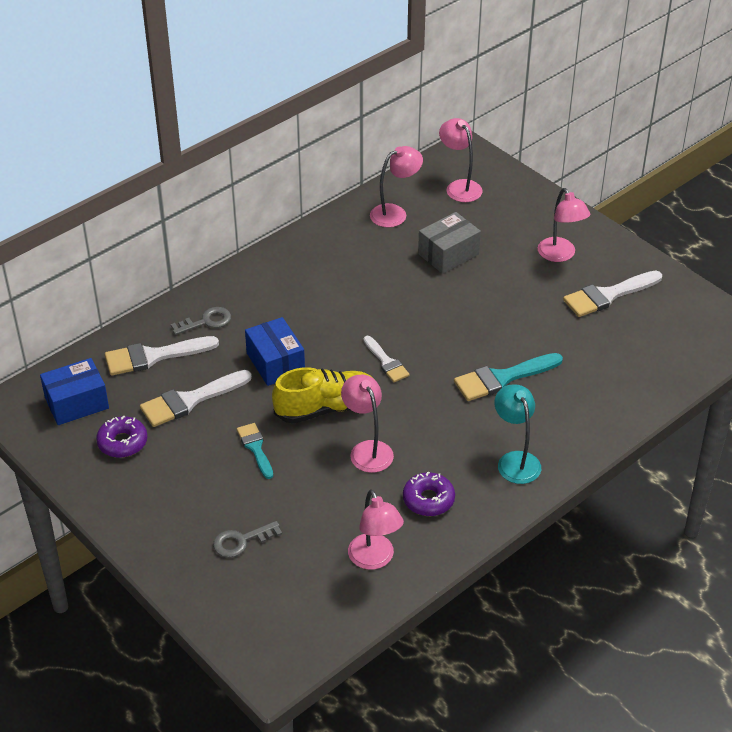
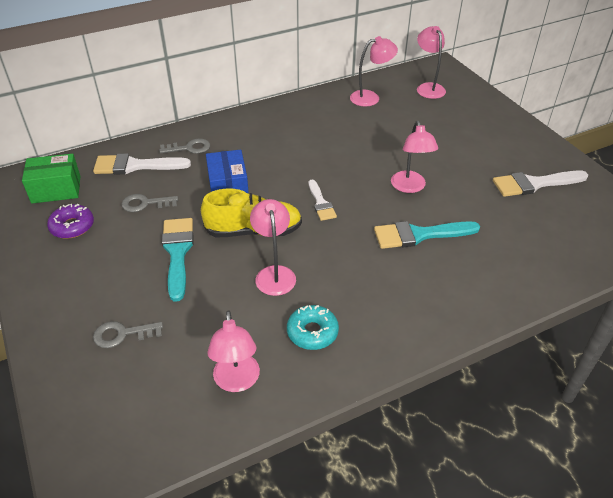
camera: 15 degrees right, 0 degrees up
(77, 403) = (56, 189): blue box -> green box
(190, 400) = (145, 204): white brush -> grey key
(255, 448) = (177, 253): turquoise brush -> turquoise brush, size x1.63
(428, 500) = (312, 332): purple donut -> turquoise donut
(448, 254) = (403, 131): grey box -> none
(515, 460) = (409, 311): turquoise lamp -> none
(560, 255) = (498, 147): pink lamp -> pink lamp (410, 187)

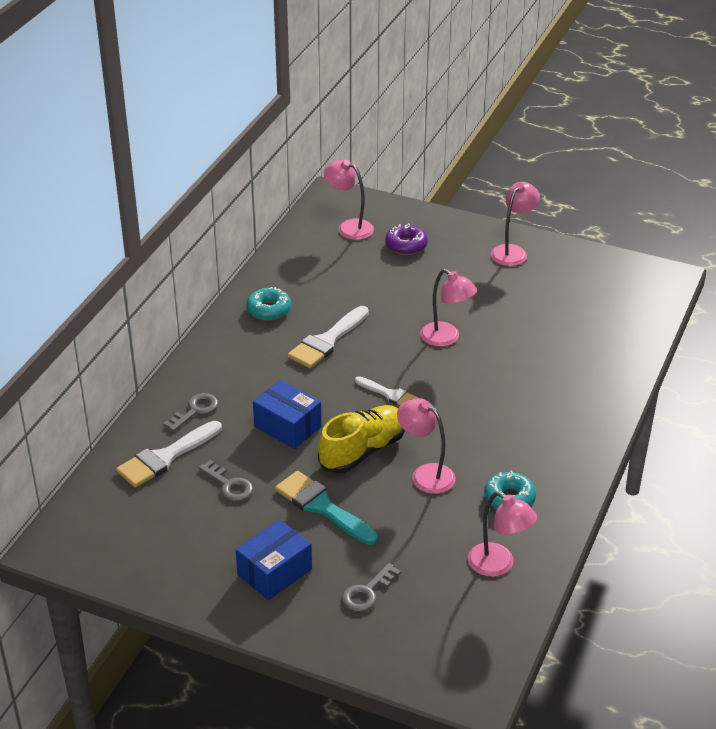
camera: 40 degrees left, 5 degrees down
(56, 189) = (118, 524): green box -> none
(72, 226) = (190, 544): purple donut -> purple donut (406, 245)
(90, 278) = (274, 572): none -> blue box
(145, 204) = (229, 485): grey key -> grey key turned 90 degrees counterclockwise
(312, 112) = (269, 310): none -> turquoise donut
(370, 97) = (306, 265): pink lamp -> pink lamp (512, 251)
(419, 235) = (501, 376): turquoise brush -> none
(534, 184) = (541, 281): white brush -> white brush (327, 341)

